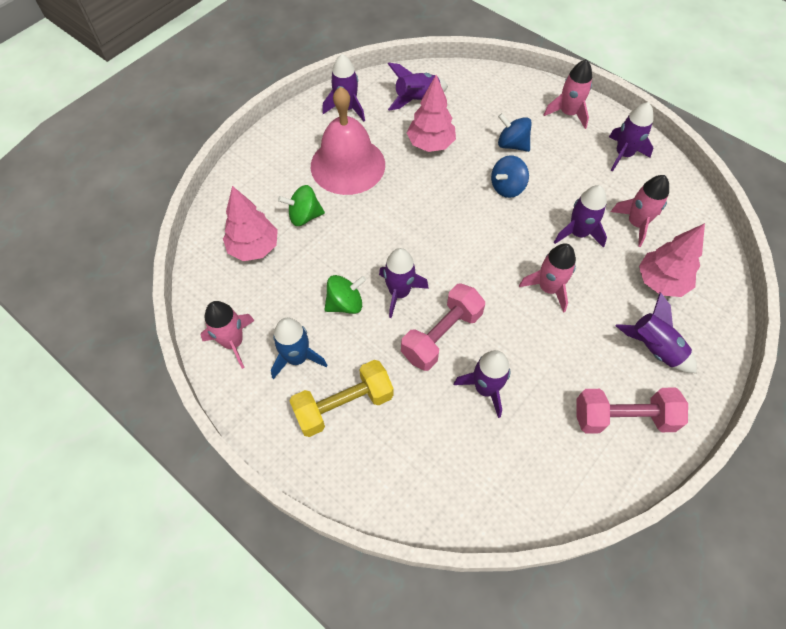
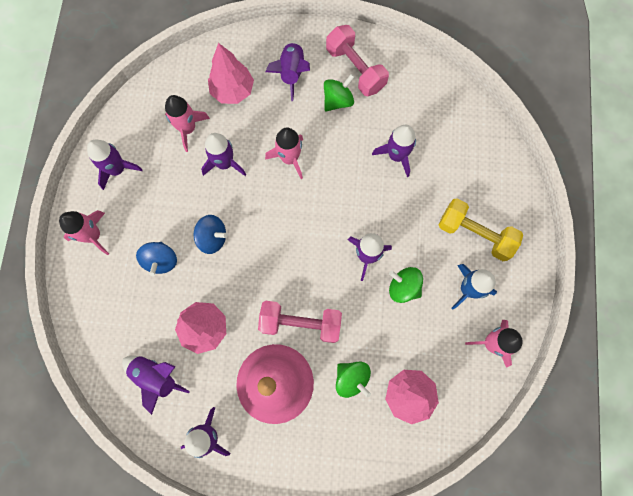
camera: 125 degrees left, 15 degrees up
(441, 335) = (378, 205): pink dumbbell -> pink dumbbell (300, 323)
(590, 373) = (338, 101): none -> green spinning top

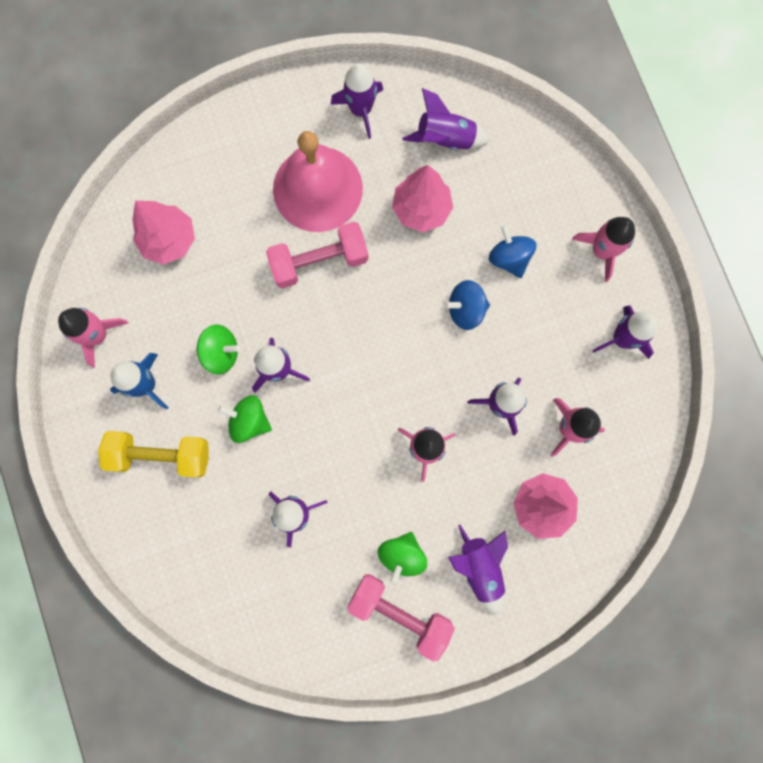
camera: 155 degrees right, 5 degrees up
(351, 379) = (237, 229): green spinning top -> green spinning top (249, 421)

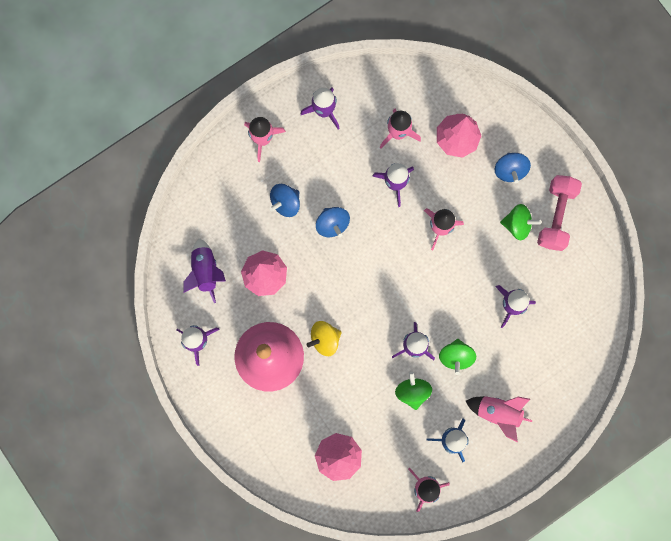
camera: 105 degrees left, 0 degrees up
(161, 455) = (498, 413): yellow dumbbell -> pink rocket
(319, 261) = (324, 339): pink dumbbell -> yellow spinning top
(479, 567) = (510, 170): purple rocket -> blue spinning top

